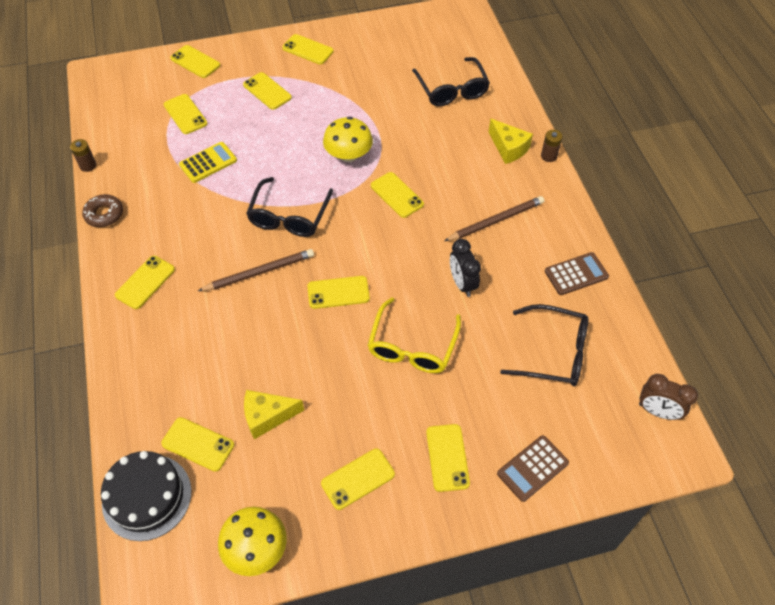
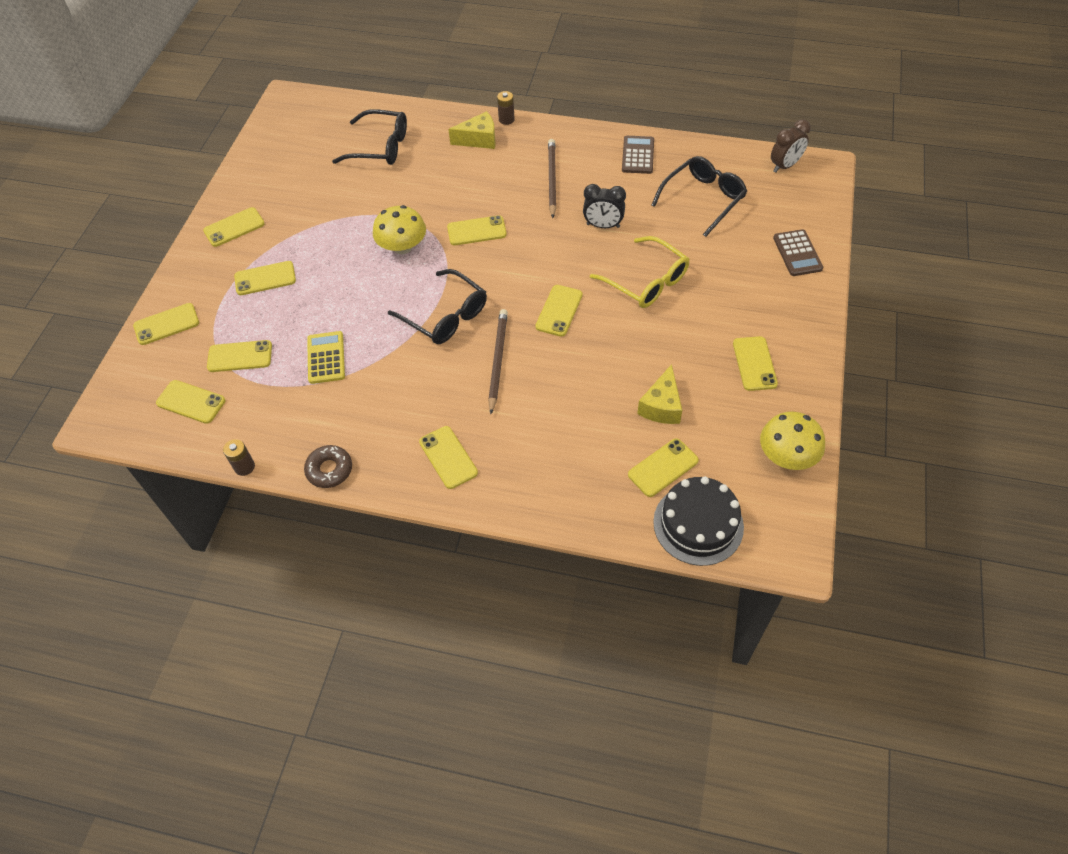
camera: 60 degrees left, 0 degrees up
(447, 457) = (763, 299): yellow phone -> yellow phone (191, 402)

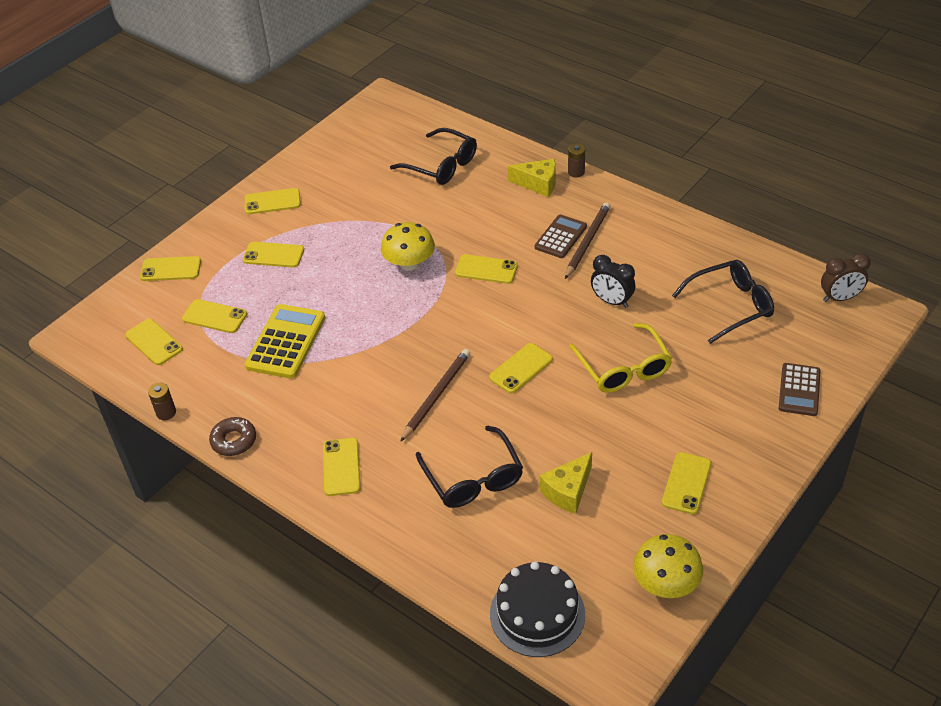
camera: 25 degrees right, 10 degrees down
(326, 358) = (286, 342): yellow calculator -> yellow calculator, size x1.52
(445, 316) = (412, 338): black glasses -> black glasses (473, 477)
(638, 155) = (688, 243): brown calculator -> brown calculator (560, 237)
(663, 468) = (534, 549): yellow phone -> none

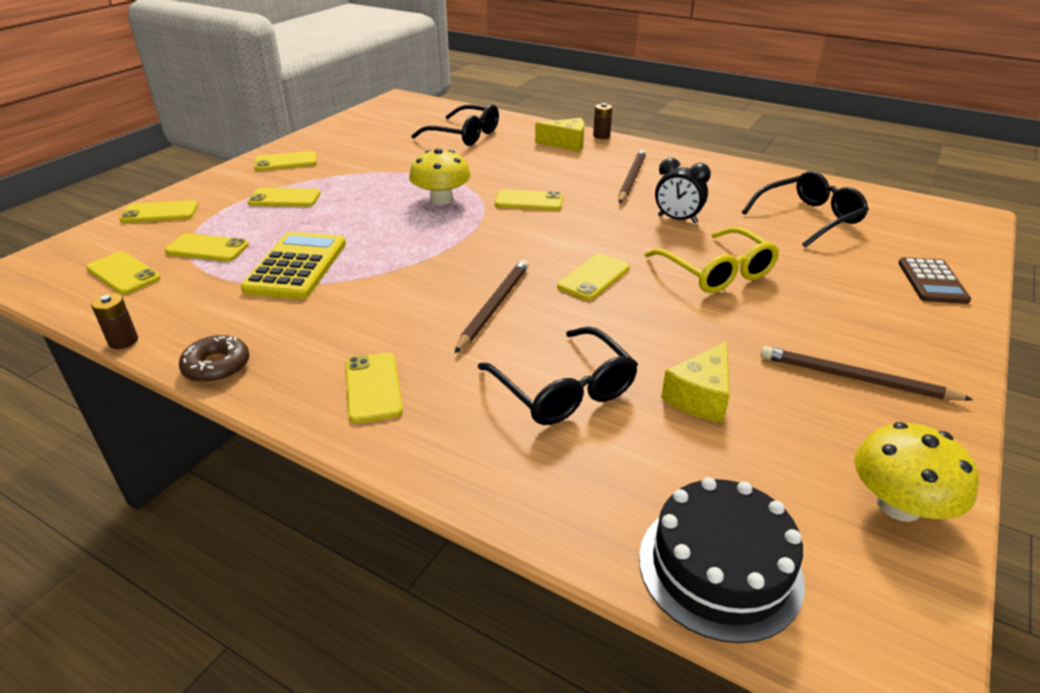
camera: 10 degrees left, 10 degrees down
(560, 237) = (602, 176): brown calculator -> none
(686, 483) = (855, 378): yellow phone -> brown pencil
(840, 298) = (919, 208): brown clock -> none

